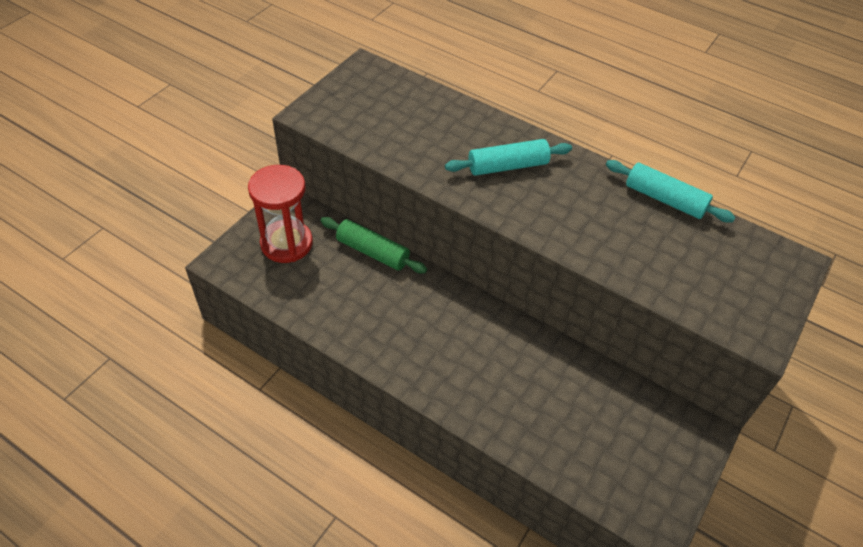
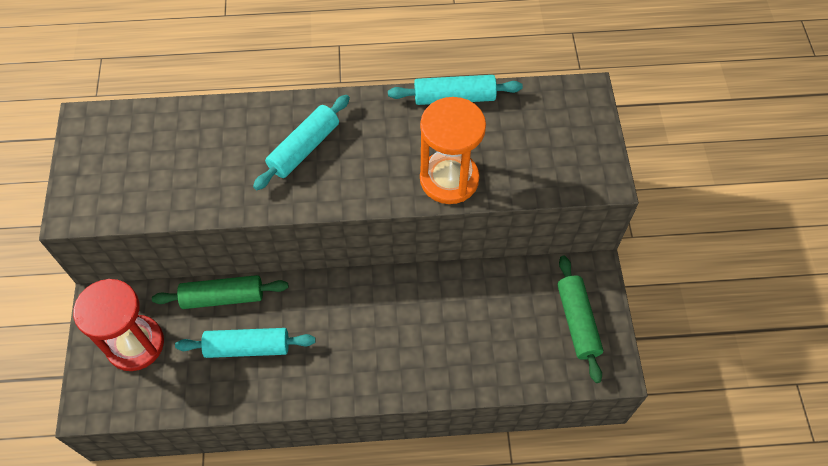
camera: 35 degrees left, 10 degrees up
(361, 296) = (247, 347): none -> turquoise rolling pin
(610, 253) = (449, 179): none -> orange hourglass
(654, 461) = (577, 322): none -> green rolling pin

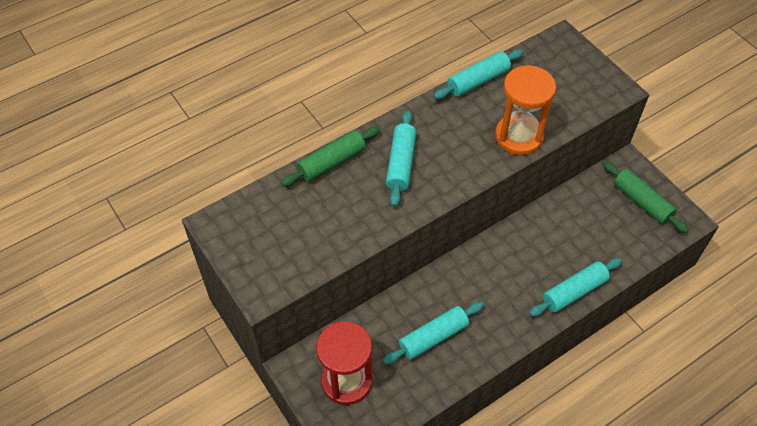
camera: 30 degrees left, 5 degrees down
(223, 297) = (387, 312): green rolling pin -> green rolling pin (332, 162)
(425, 379) = (574, 291): none -> turquoise rolling pin

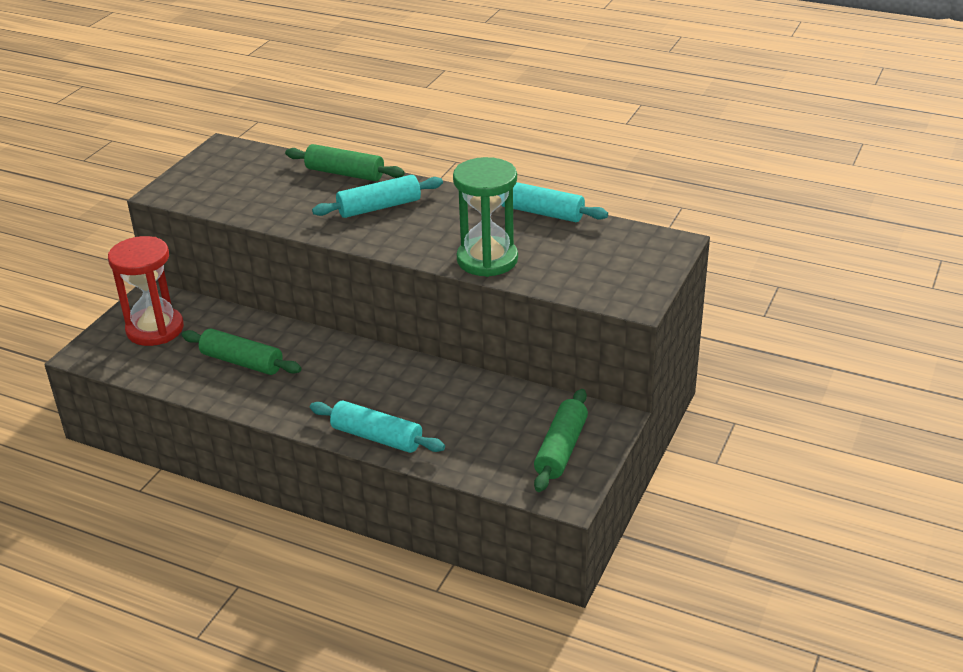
camera: 60 degrees right, 20 degrees down
(433, 337) = (242, 362): turquoise rolling pin -> green rolling pin
(518, 136) = (487, 260): orange hourglass -> green hourglass

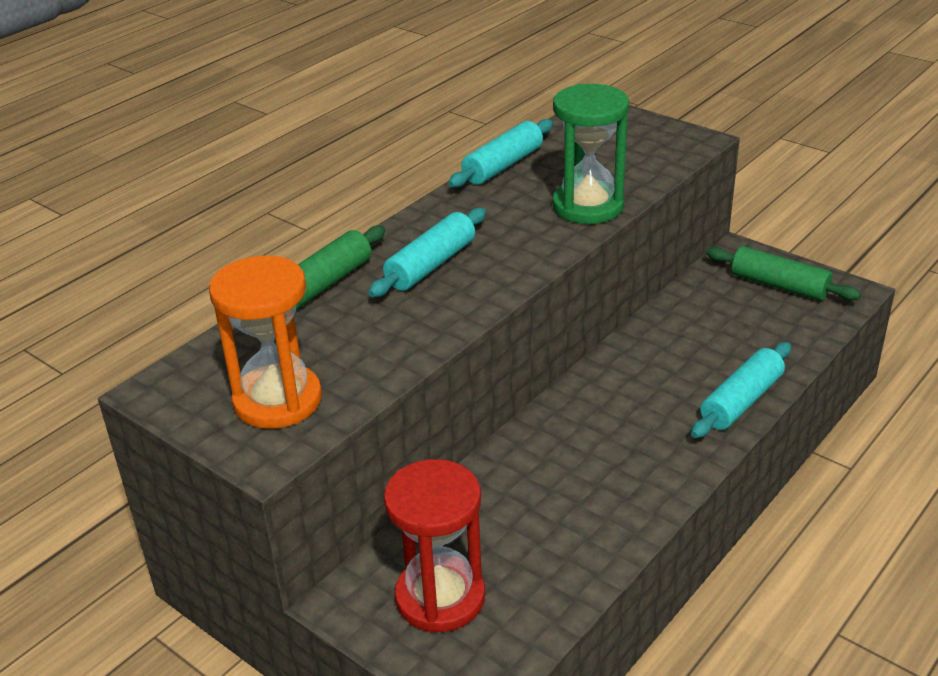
camera: 75 degrees left, 0 degrees up
(215, 184) = (278, 400): none -> orange hourglass
(242, 362) = (557, 505): green rolling pin -> none
(379, 207) = (430, 265): turquoise rolling pin -> turquoise rolling pin turned 45 degrees clockwise

